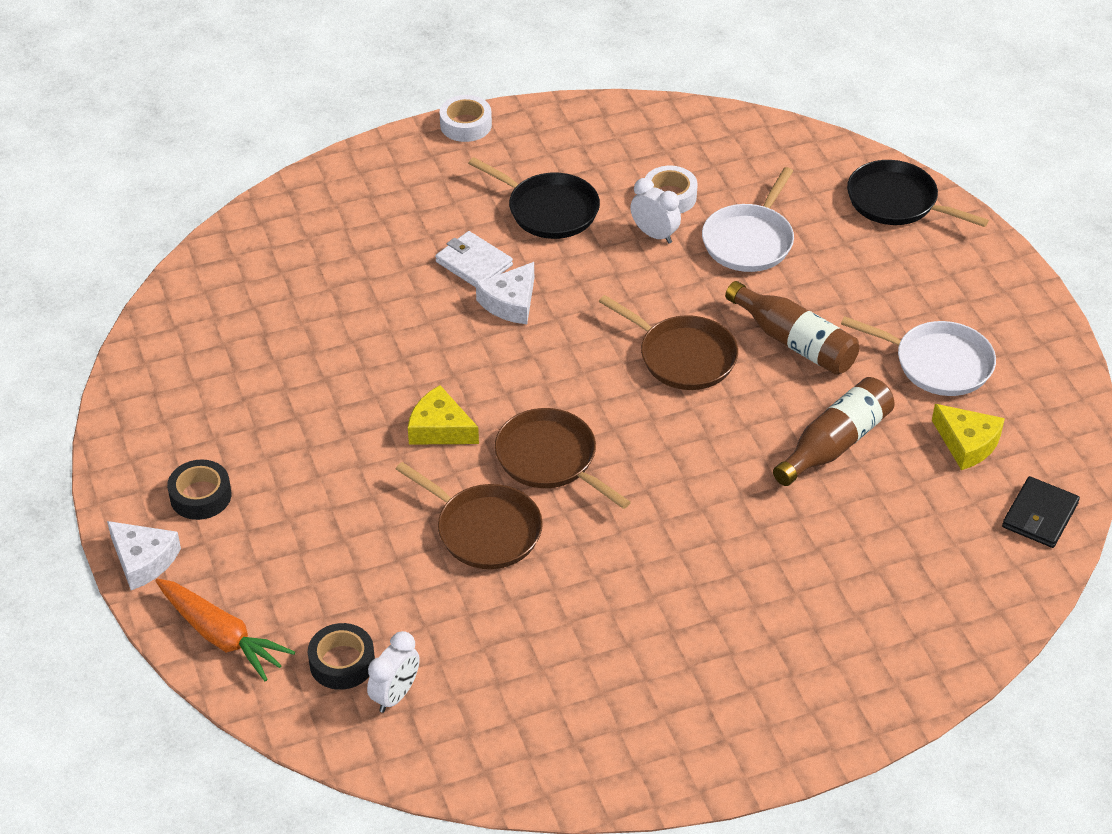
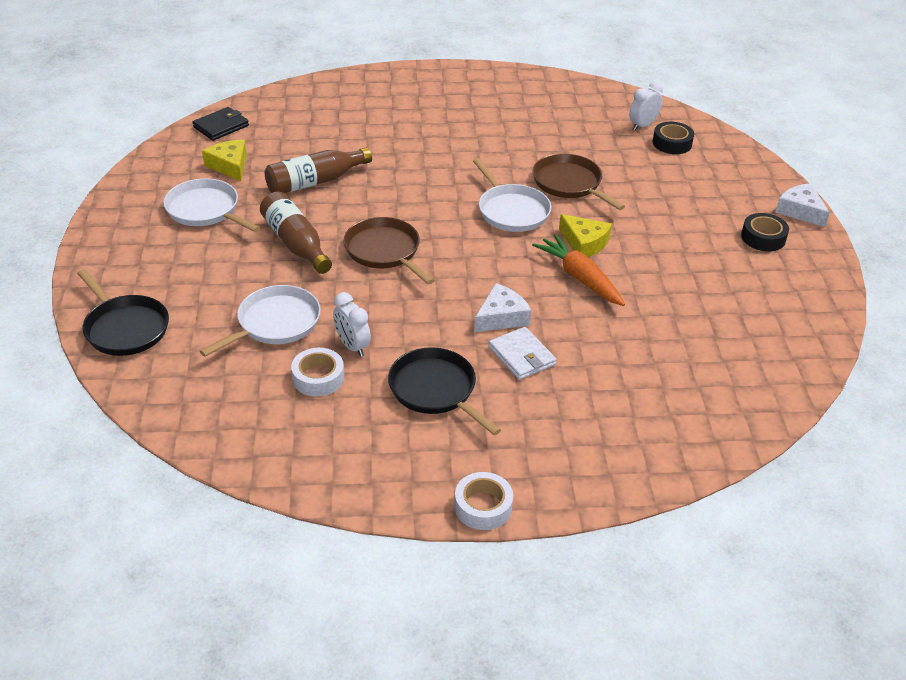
camera: 165 degrees left, 5 degrees down
(222, 636) = (745, 167): orange carrot -> orange carrot (579, 278)
(550, 459) = (511, 211): brown pan -> white pan

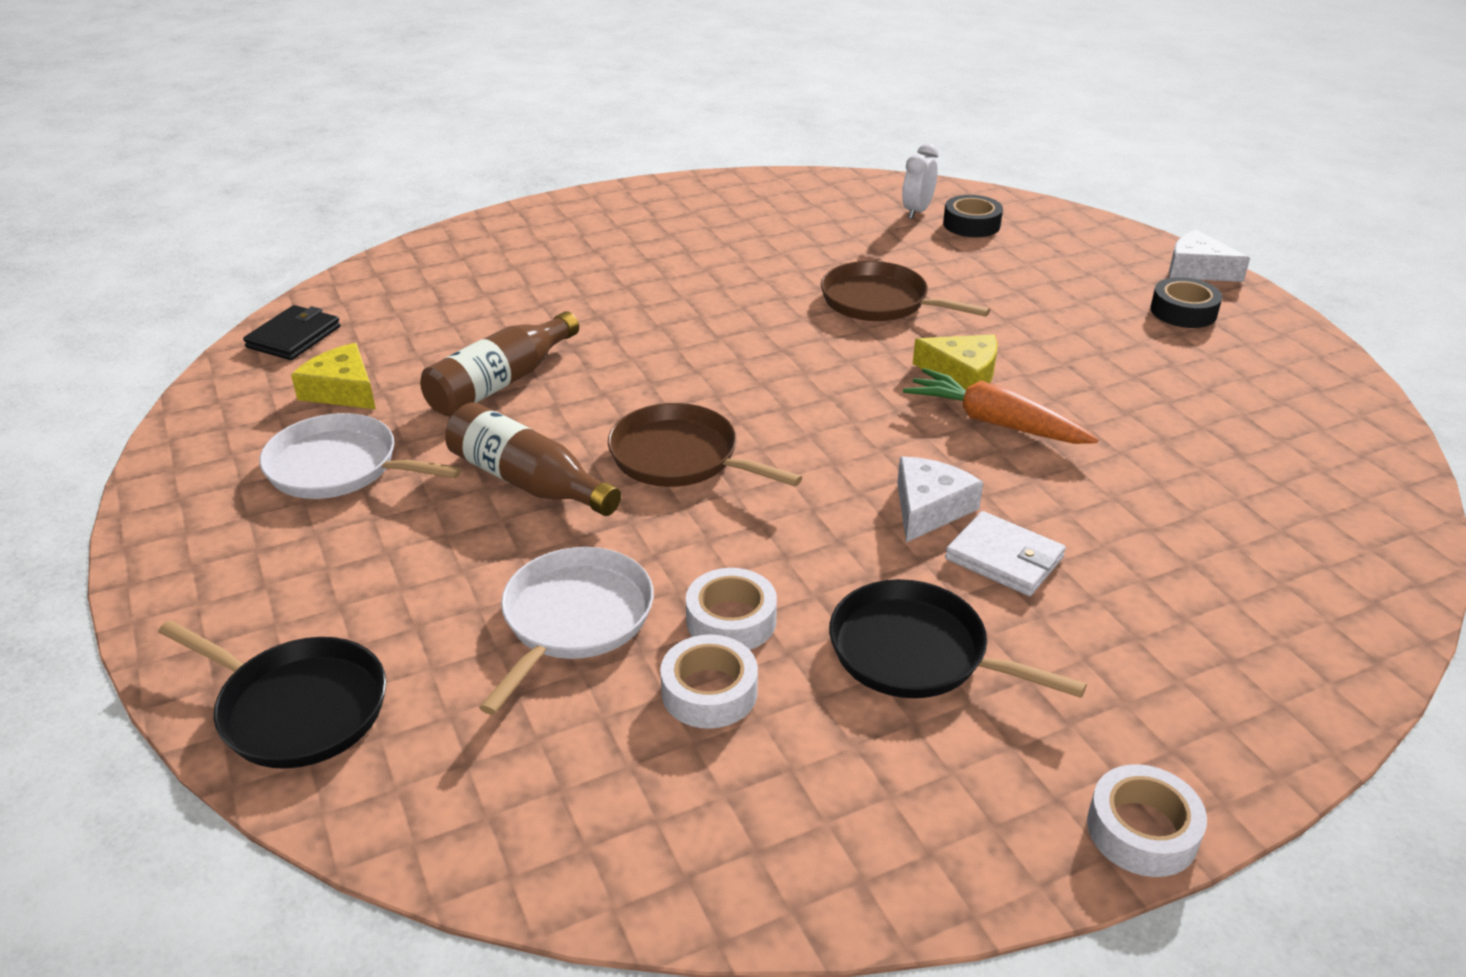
camera: 20 degrees left, 5 degrees down
(352, 346) = (731, 620): white clock -> white tape
(511, 211) = (828, 355): white pan -> none

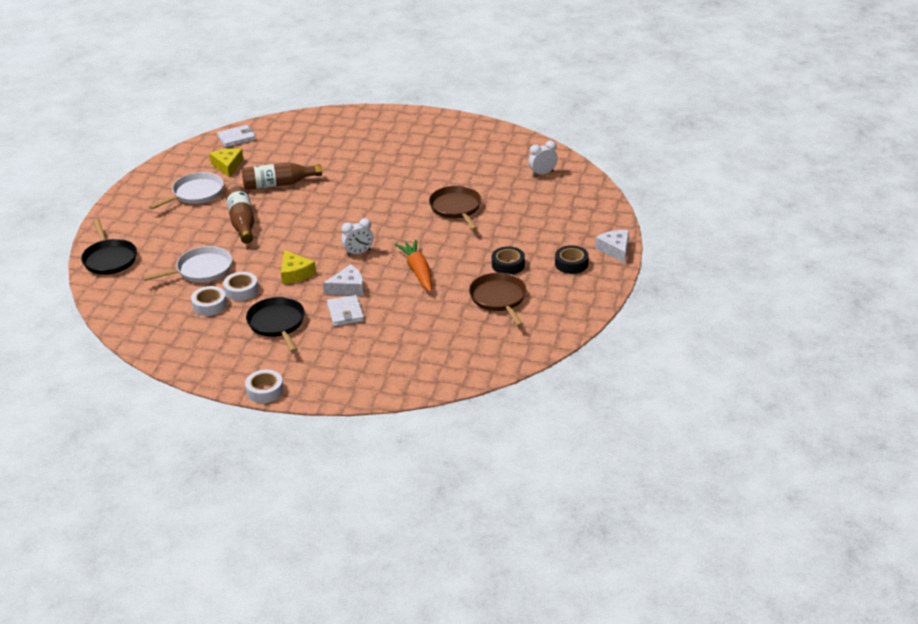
camera: 40 degrees right, 0 degrees up
(294, 337) = (236, 138): black wallet -> white wallet
(339, 467) = (196, 193): white pan -> white pan turned 75 degrees clockwise
(680, 457) = (297, 236): brown pan -> brown pan (499, 298)
(842, 437) = (358, 253): none -> white clock
(962, 374) = (438, 249): yellow cheese -> yellow cheese (295, 273)
(971, 224) = (555, 189): black tape -> black tape (508, 265)

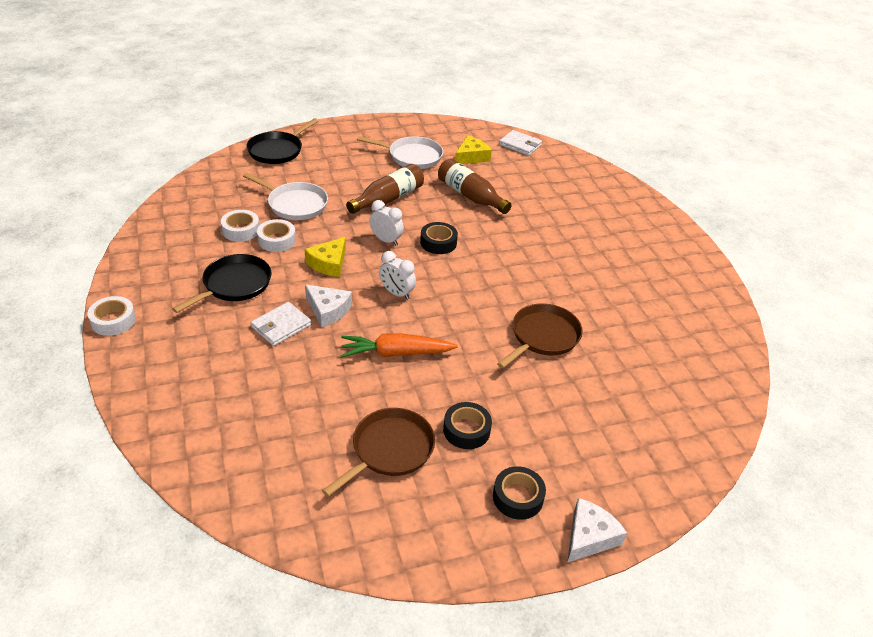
camera: 55 degrees right, 5 degrees up
(320, 217) = (438, 243): none -> black tape
(418, 271) = (395, 353): orange carrot -> orange carrot turned 135 degrees counterclockwise
(542, 173) = (686, 386): white clock -> white clock (386, 240)

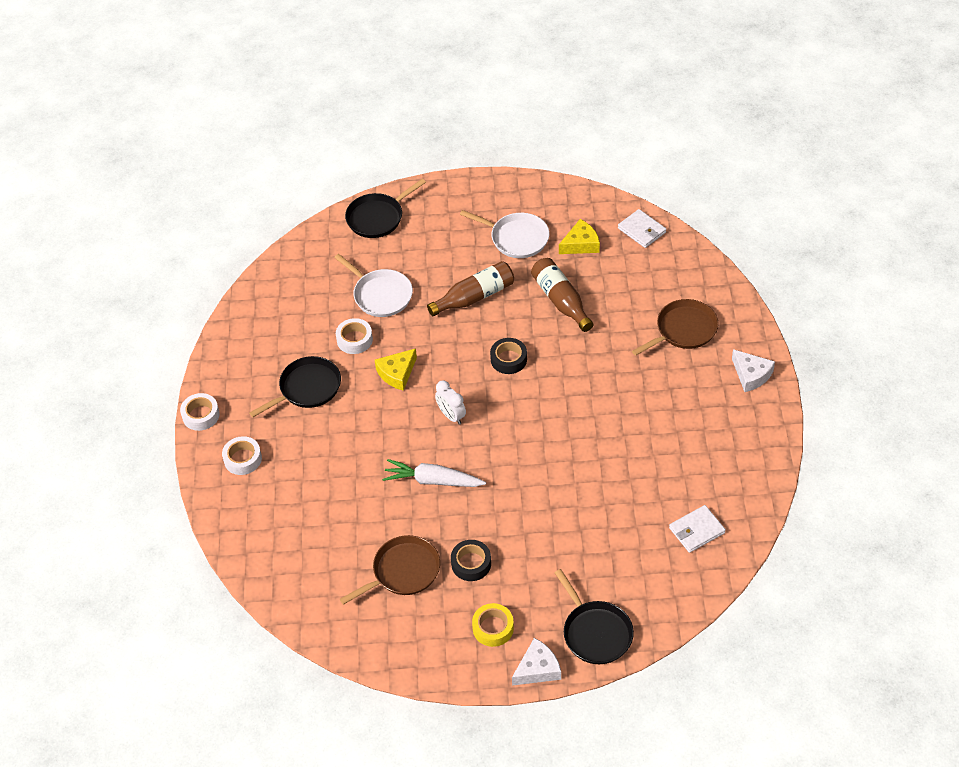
camera: 20 degrees right, 10 degrees up
(241, 230) = (323, 323): white tape -> white tape (242, 459)
(281, 326) = (340, 439): white wallet -> white wallet (696, 530)
(328, 310) = (384, 427): white cheese -> white cheese (751, 375)
(386, 240) = (458, 351): white clock -> none
(395, 353) = (433, 481): orange carrot -> white carrot
(518, 497) = (493, 628): black tape -> yellow tape
(543, 336) = (571, 481): brown pan -> brown pan (683, 330)
(637, 484) = (595, 633): none -> black pan

